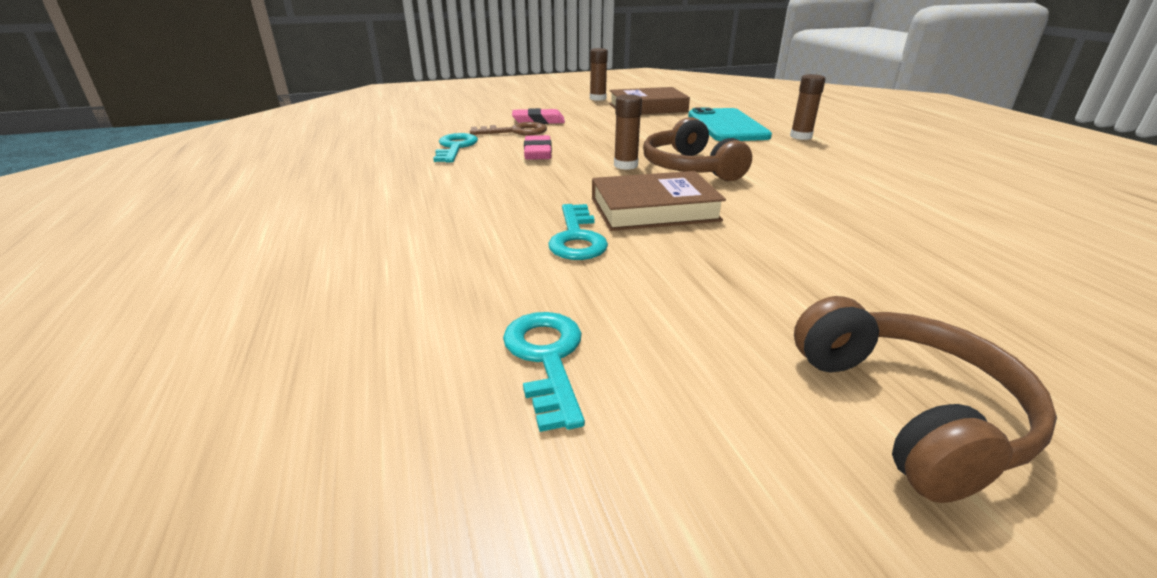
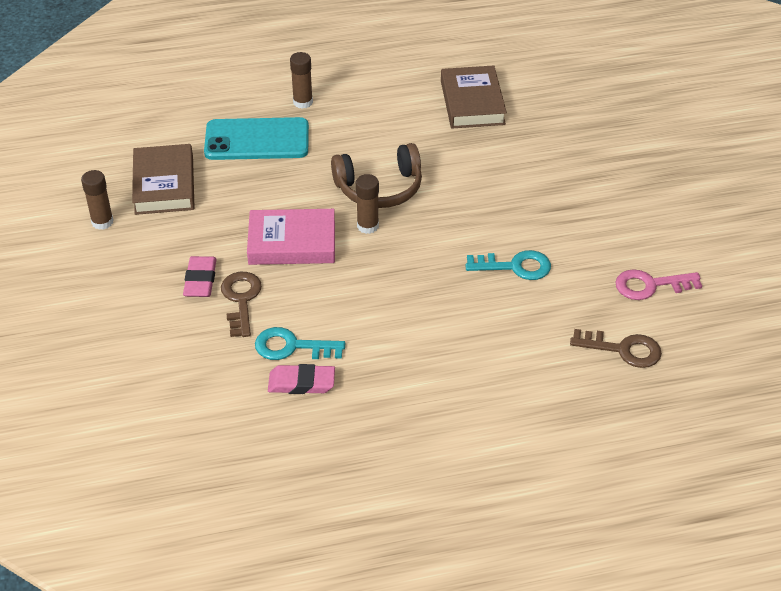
camera: 85 degrees left, 15 degrees up
(389, 323) = (623, 350): none -> brown key
(538, 152) = (320, 283): pink eraser -> pink eraser (301, 383)
(547, 358) = (650, 285): turquoise key -> pink key
(591, 142) = (292, 242): none -> pink book
(654, 209) = (468, 222): brown book -> brown book (472, 102)
(908, 411) = (677, 180): brown headphones -> none

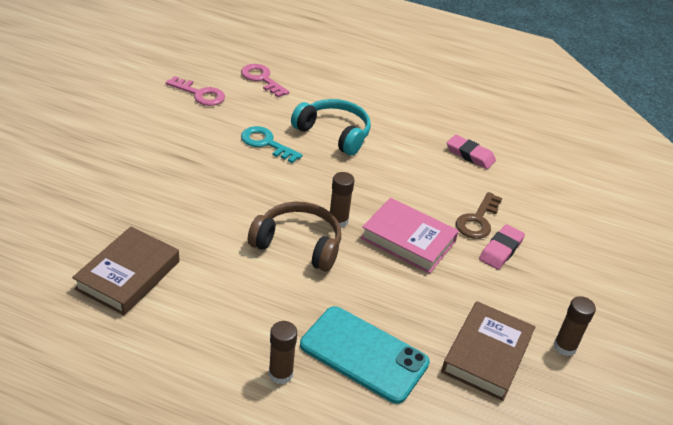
camera: 150 degrees left, 5 degrees down
(292, 346) = (461, 175): turquoise key -> none
(467, 320) = (334, 133): none -> turquoise headphones
(623, 350) = (262, 79): brown key -> pink key

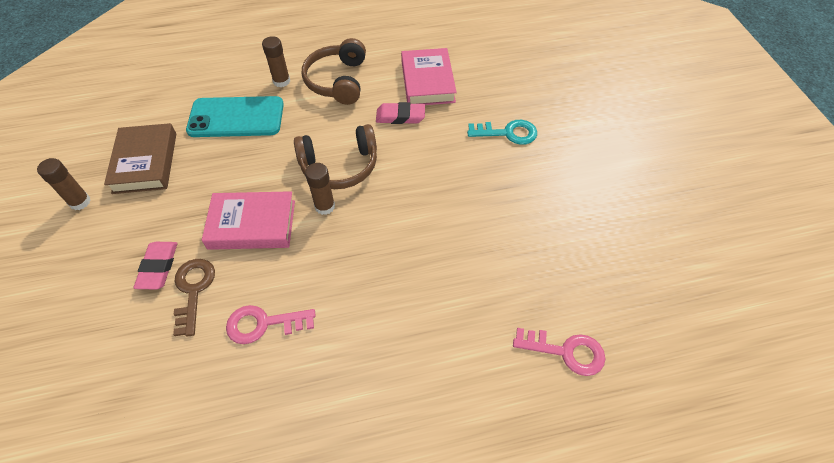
camera: 150 degrees right, 15 degrees up
(128, 275) = (427, 81): brown book -> pink book
(200, 94) = (589, 273): pink key -> pink key (263, 324)
(218, 334) = (338, 81): none -> brown headphones
(266, 143) = (460, 251): turquoise key -> turquoise key (508, 133)
(334, 133) = (411, 315): turquoise headphones -> none
(470, 155) = (238, 395): pink eraser -> pink eraser (400, 116)

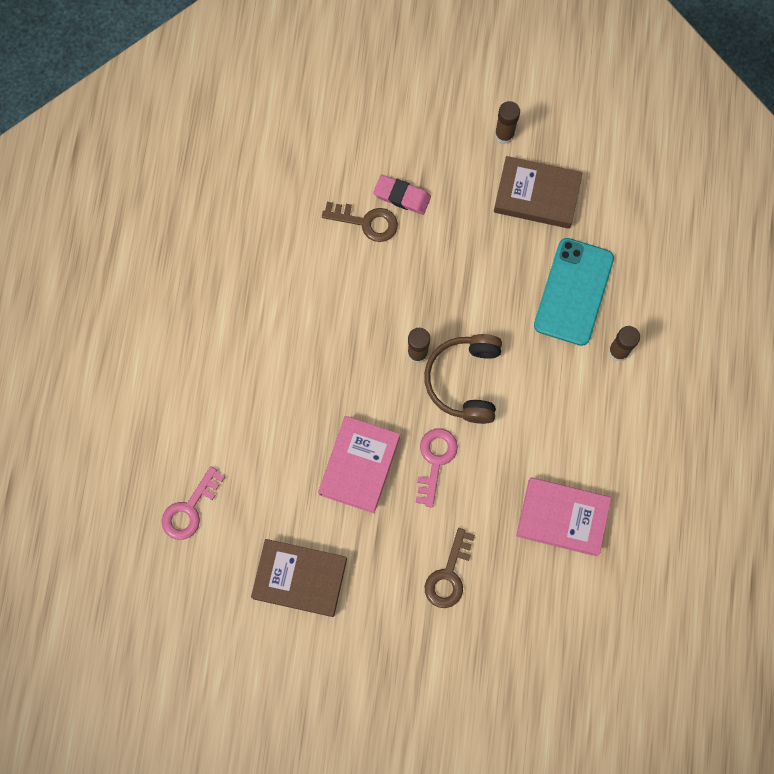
camera: 110 degrees right, 20 degrees up
(252, 224) = (420, 282): pink book -> pink book (359, 465)
(263, 324) = (311, 273): pink key -> pink key (435, 461)
(338, 81) = (598, 414): brown headphones -> none
(400, 116) = (515, 466): pink eraser -> none
(508, 133) = (448, 575): turquoise key -> brown key
(573, 231) = (300, 578): none -> brown book

